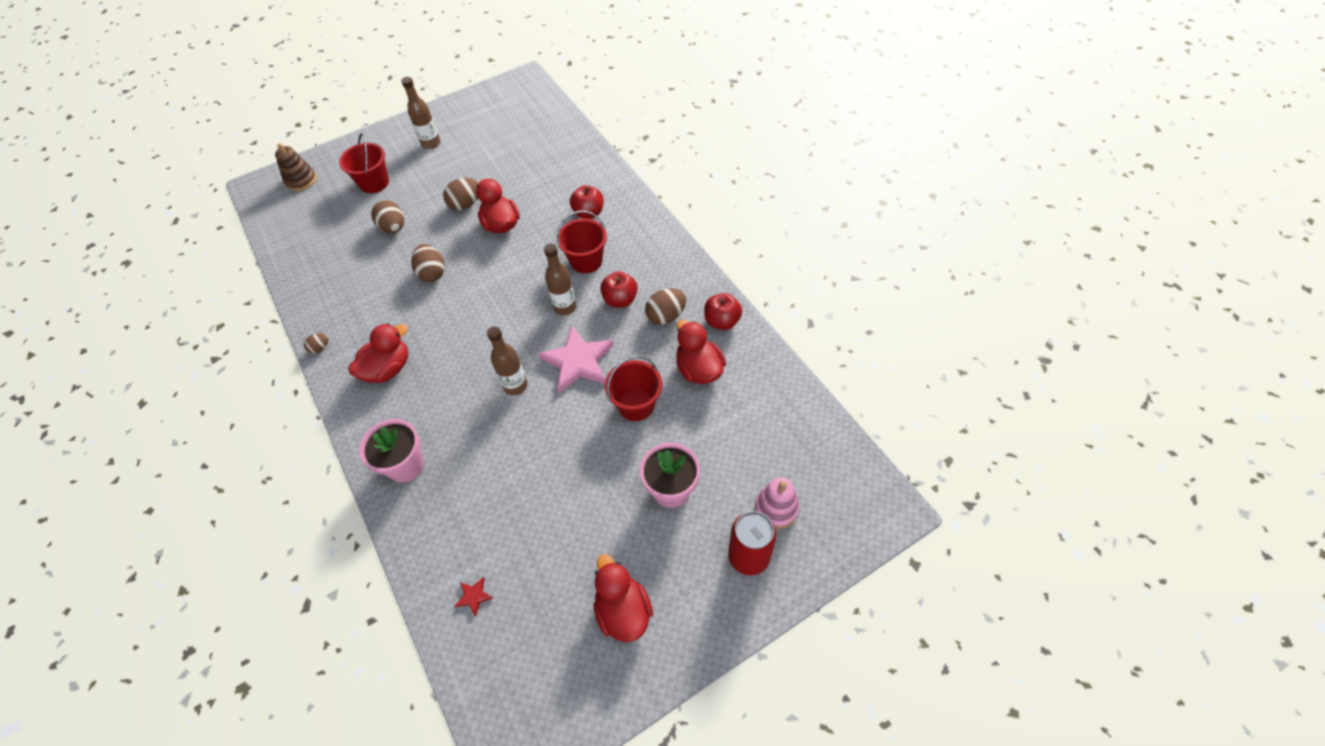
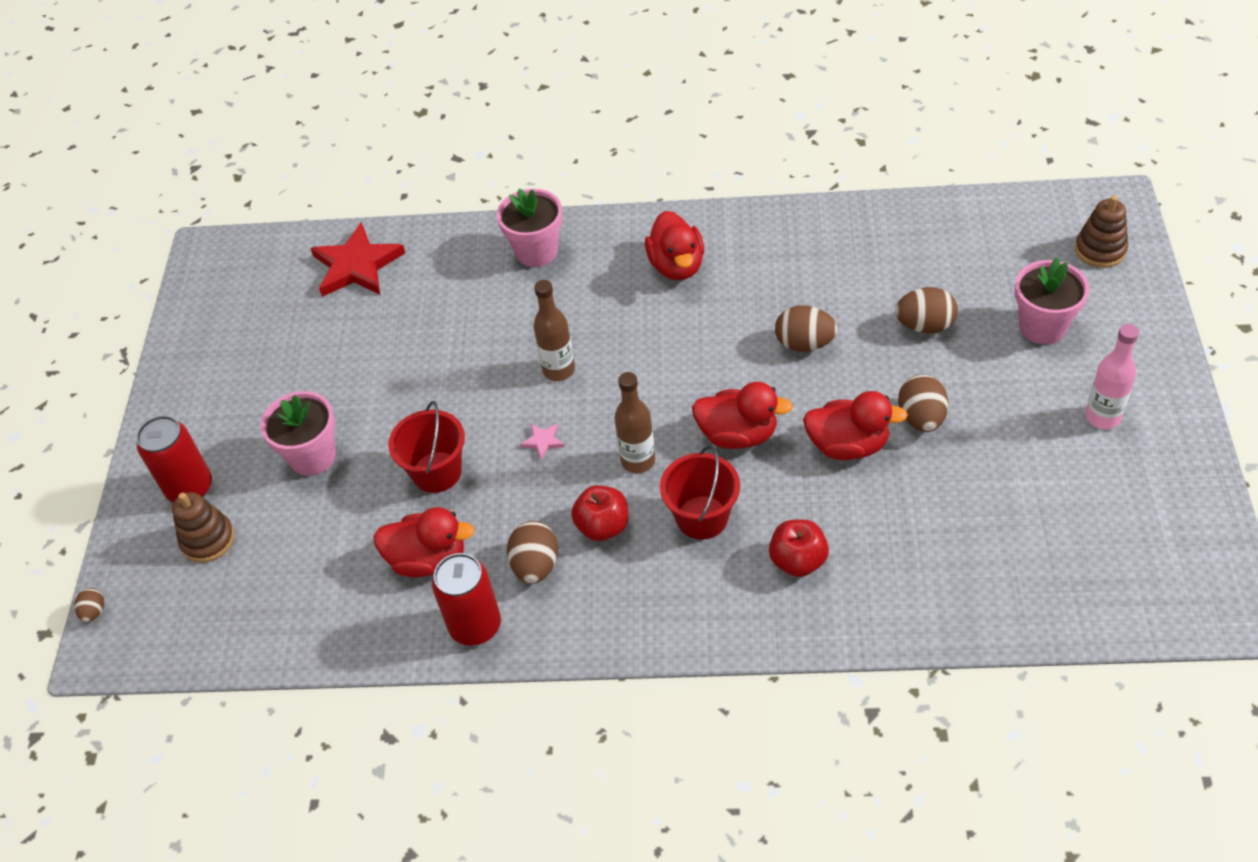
camera: 125 degrees right, 5 degrees down
(320, 348) = (755, 216): brown egg -> brown egg (94, 612)
(374, 183) = (1042, 327): red bucket -> pink flower pot
(431, 143) = (1102, 417): brown bottle -> pink bottle
(474, 596) = (357, 265): red star -> red star, size x2.40
(578, 361) = (543, 441): pink star -> pink star, size x0.42
(623, 610) = (242, 365): red duck -> red duck (738, 435)
(722, 321) = (475, 625): red apple -> red can
(776, 508) = (208, 540): pink stacking toy -> brown stacking toy

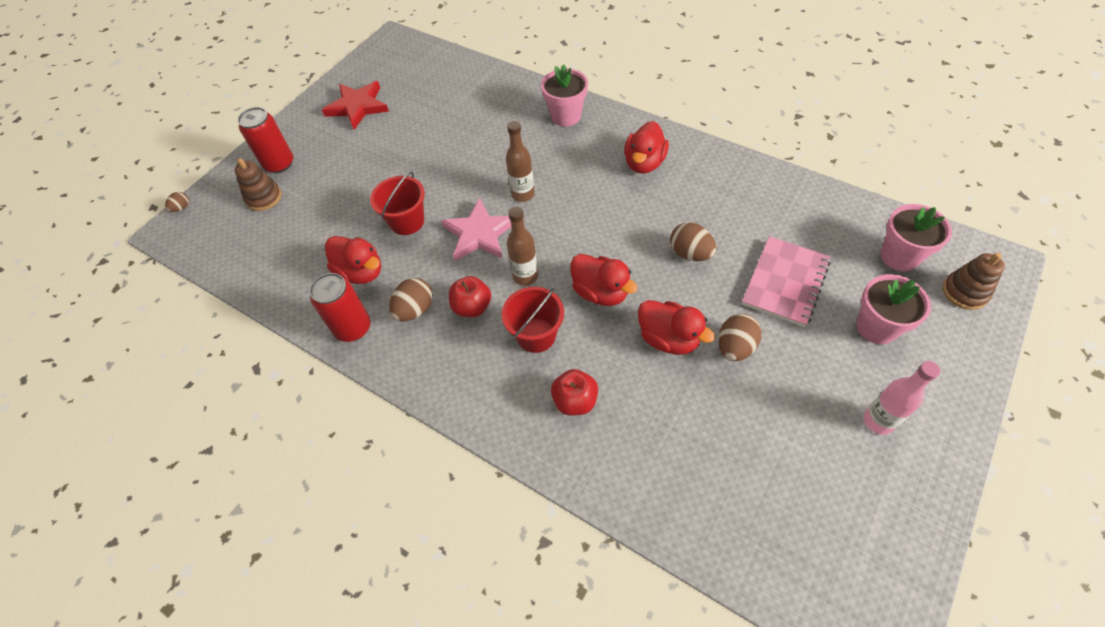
camera: 30 degrees right, 5 degrees up
(313, 456) = (351, 178): pink flower pot -> pink flower pot (899, 256)
(357, 265) = (460, 80): red star -> red star (358, 106)
(543, 441) = (479, 234): pink star -> pink star, size x2.40
(925, 326) = (785, 282): brown egg -> pink notebook

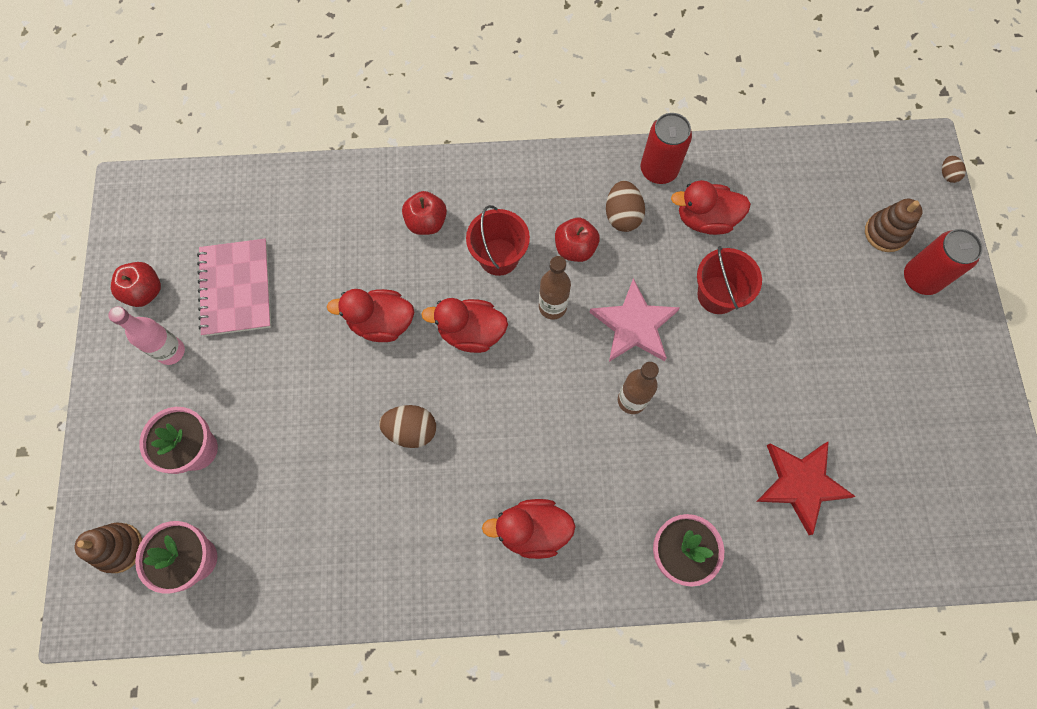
camera: 140 degrees right, 15 degrees up
(358, 106) = (933, 408): red star -> red star (801, 484)
(644, 163) = (532, 530): red duck -> red duck turned 75 degrees counterclockwise
(735, 347) = (318, 350): brown egg -> none
(785, 282) = (301, 451): pink notebook -> pink notebook (236, 288)
(892, 499) = (145, 291): none -> red apple

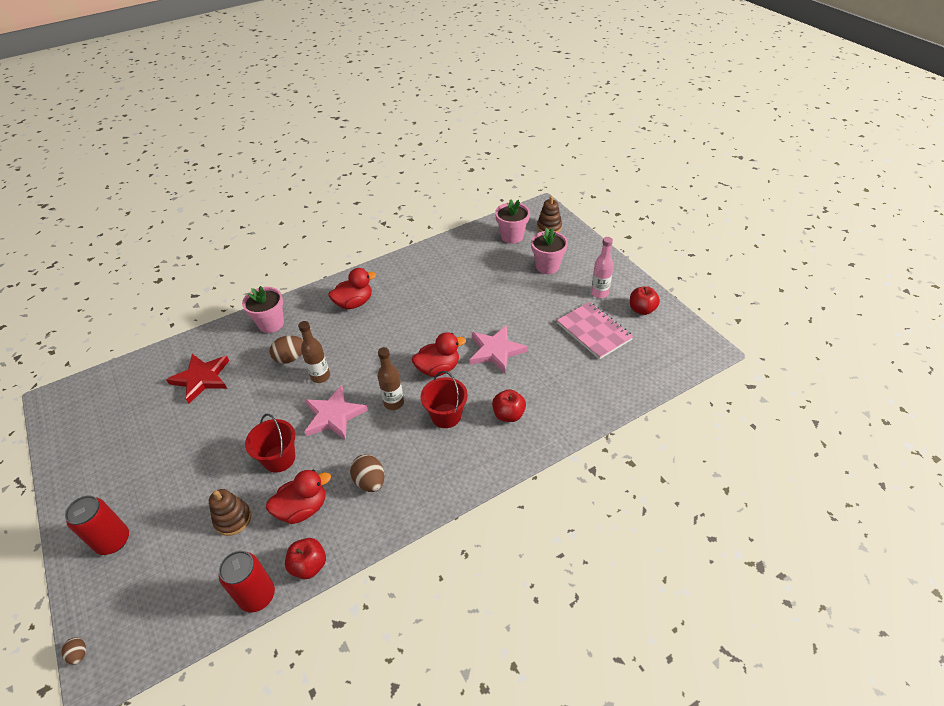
camera: 155 degrees right, 25 degrees down
(381, 323) = (496, 351): red duck -> pink star
(411, 430) = (443, 314): brown egg -> brown egg (290, 358)
(575, 248) = (395, 444): red apple -> red apple (309, 565)
(658, 170) = (354, 531): red can -> red can (257, 595)
(885, 233) = (144, 566): brown stacking toy -> brown stacking toy (233, 519)

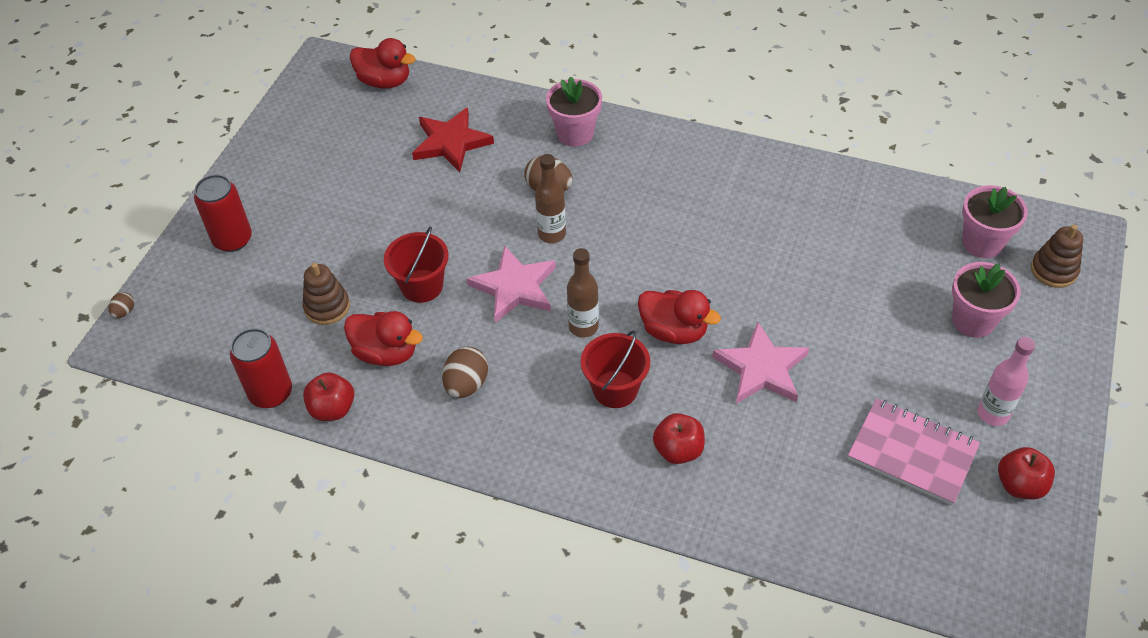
camera: 50 degrees right, 5 degrees up
(354, 303) = (683, 178): red duck -> red duck (384, 81)
(594, 331) = (912, 453): pink notebook -> pink notebook turned 75 degrees counterclockwise

